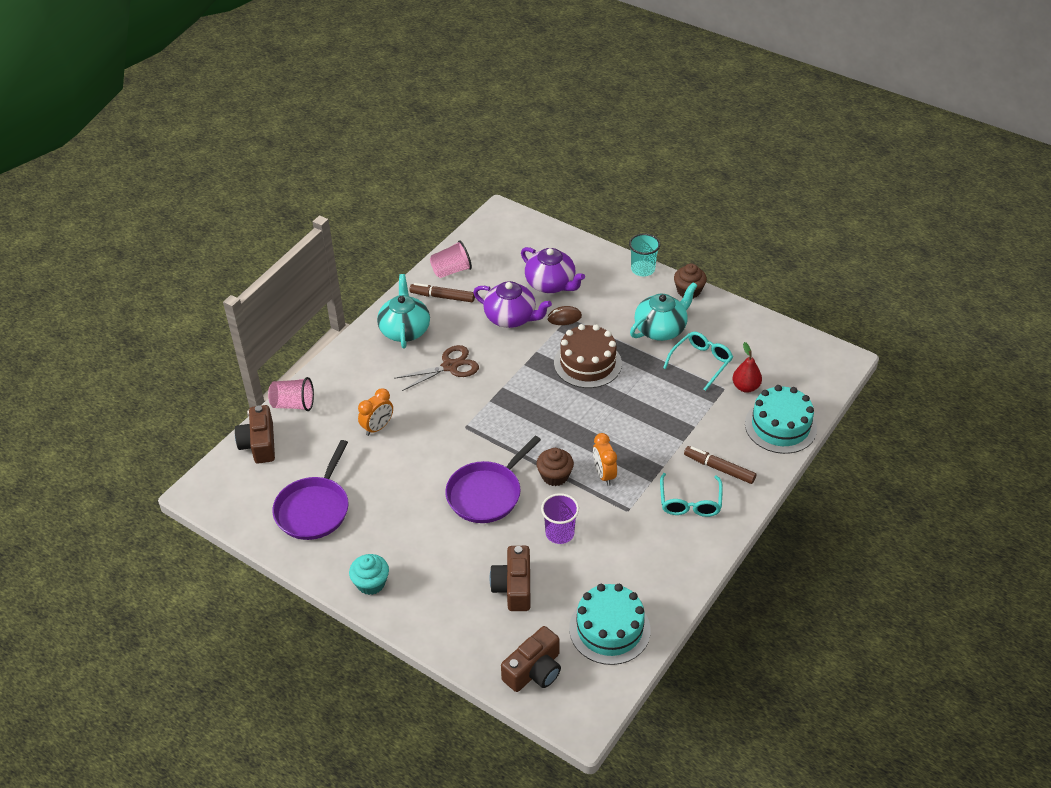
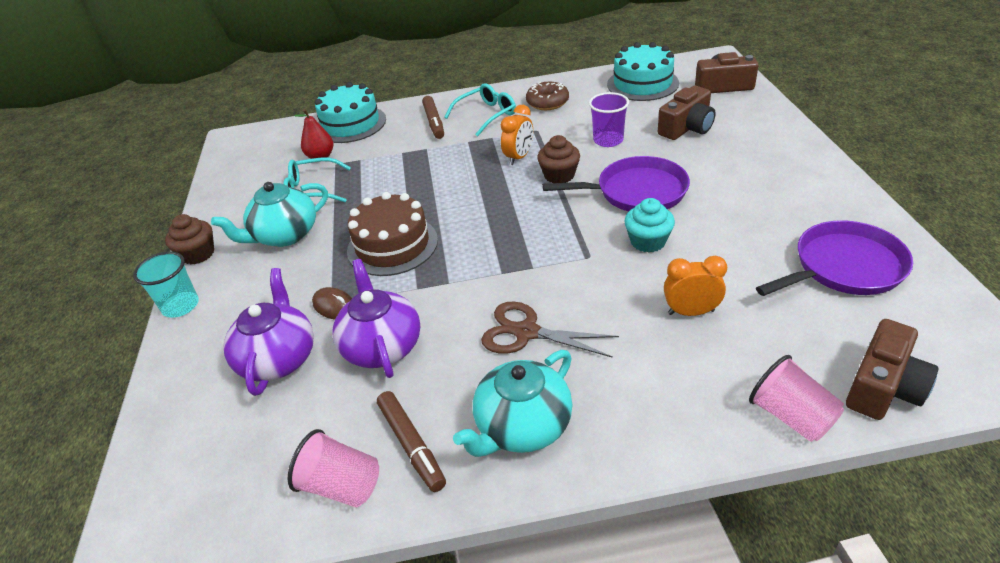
camera: 130 degrees left, 5 degrees down
(371, 583) = (820, 180): turquoise cupcake -> turquoise cupcake (648, 241)
(661, 329) = (285, 235): turquoise teapot -> turquoise teapot turned 45 degrees counterclockwise
(661, 549) = (547, 102): none -> brown donut

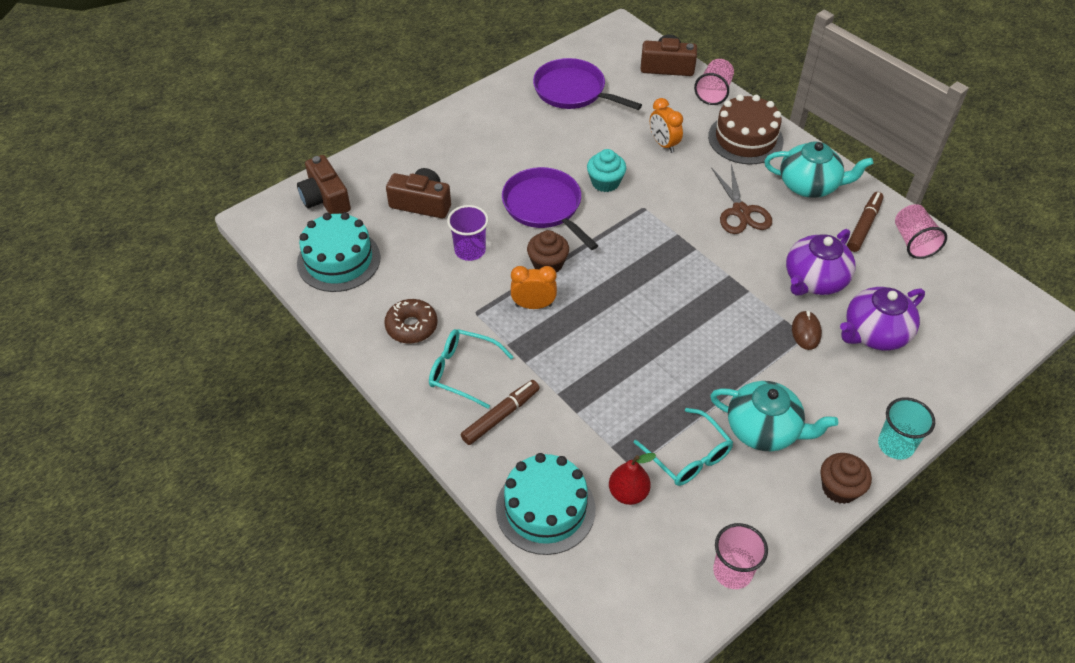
camera: 125 degrees left, 10 degrees up
(222, 181) = (732, 571): none -> pink cup
(392, 245) = (716, 335): brown cake -> brown cake (745, 138)

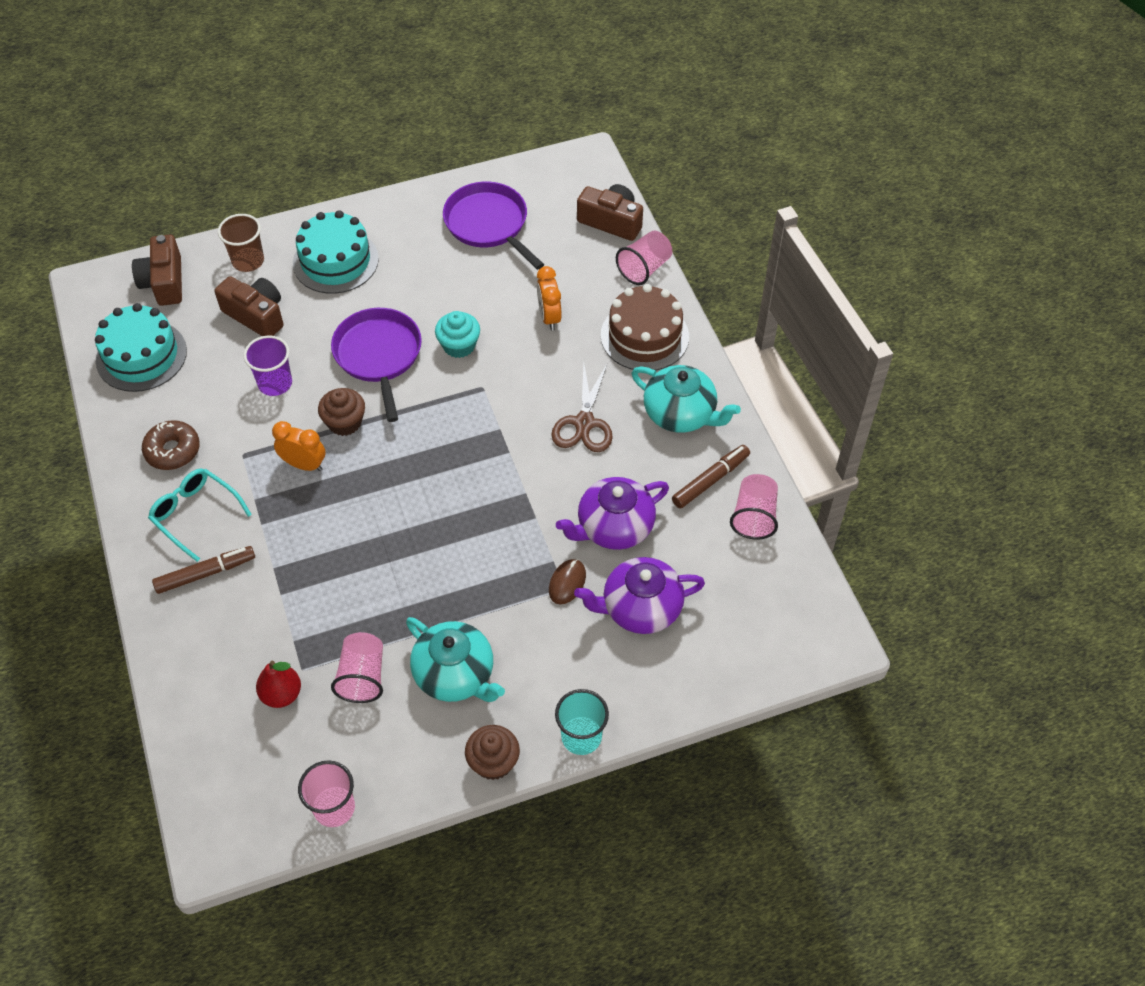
camera: 20 degrees right, 5 degrees up
(390, 165) = (248, 261): none -> brown cup
(545, 508) = (194, 682): turquoise cake -> turquoise cake (335, 261)
(688, 456) = (362, 676): turquoise glasses -> pink cup

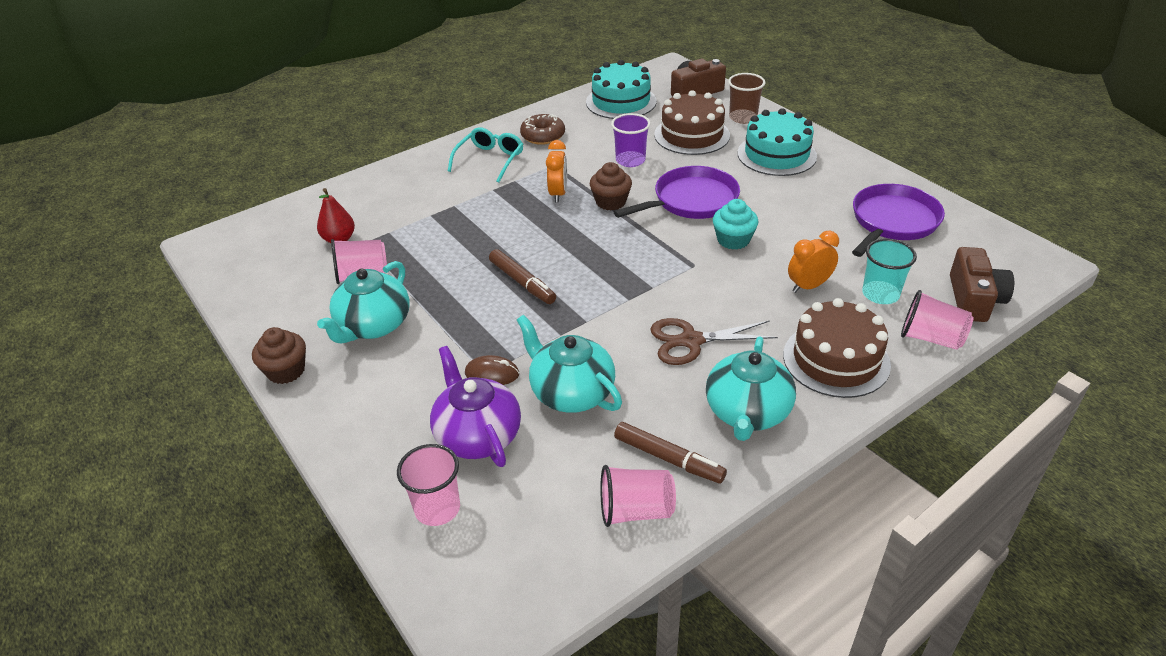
camera: 75 degrees right, 15 degrees down
(205, 573) = (439, 178): brown marker -> brown marker (522, 282)
(256, 315) = (692, 135): brown camera -> brown cake
(334, 808) = (238, 291): pink cup -> pink cup (437, 508)
(581, 737) = (318, 425): turquoise cup -> turquoise cup (880, 294)
(614, 527) = (571, 392): purple teapot -> turquoise teapot

